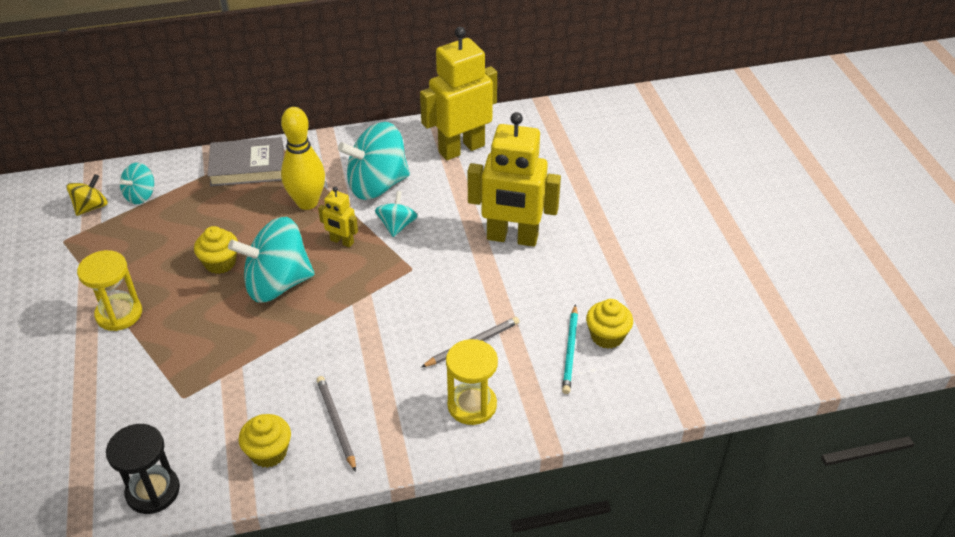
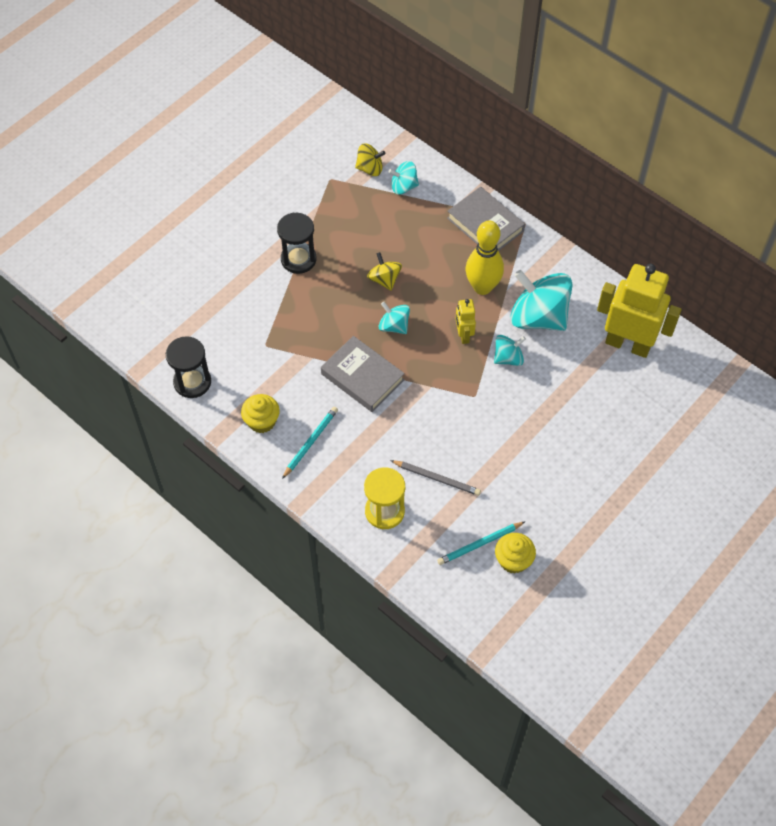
camera: 55 degrees right, 15 degrees up
(119, 314) = (298, 259): yellow hourglass -> black hourglass
(220, 263) = (384, 279): yellow cupcake -> yellow spinning top
(277, 284) = (394, 326): turquoise spinning top -> turquoise spinning top, size x0.51
(306, 338) = (362, 377): none -> grey book
(336, 423) = (310, 442): grey pencil -> turquoise pencil
(512, 238) = (560, 440): yellow robot -> none

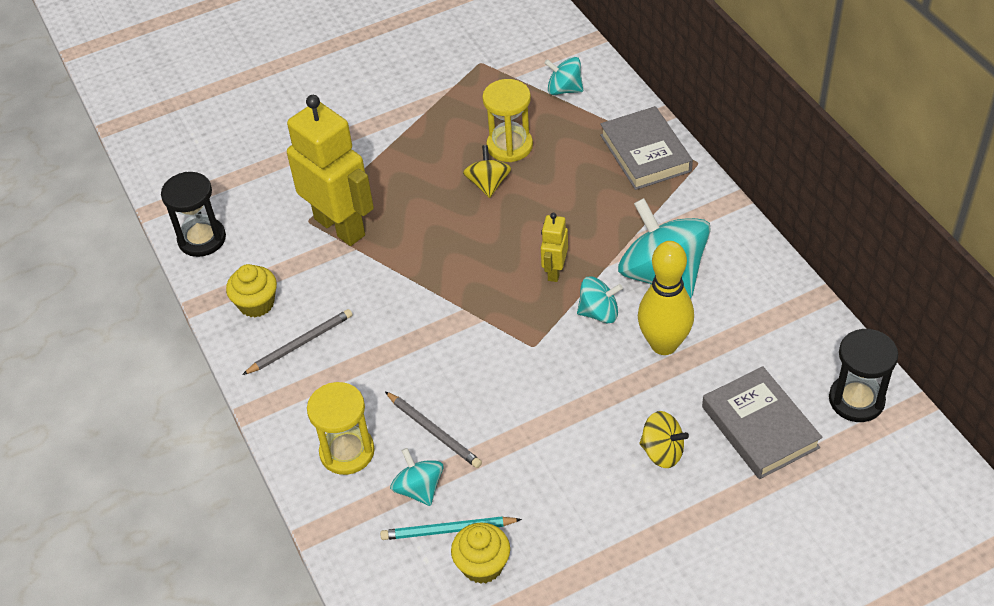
camera: 25 degrees right, 10 degrees down
(298, 259) = (397, 138): black hourglass -> black hourglass (856, 400)
(310, 442) = (300, 343): turquoise pencil -> grey pencil
(362, 377) = (403, 286): grey book -> grey book (759, 427)
(370, 169) = (533, 62): yellow spinning top -> yellow spinning top (662, 452)
(385, 244) = (509, 146): none -> yellow hourglass
(394, 326) = (472, 239): turquoise spinning top -> turquoise spinning top (419, 489)
(482, 287) = (606, 222): yellow bowling pin -> yellow bowling pin (664, 344)
(628, 344) = (769, 338): yellow robot -> yellow robot (340, 227)

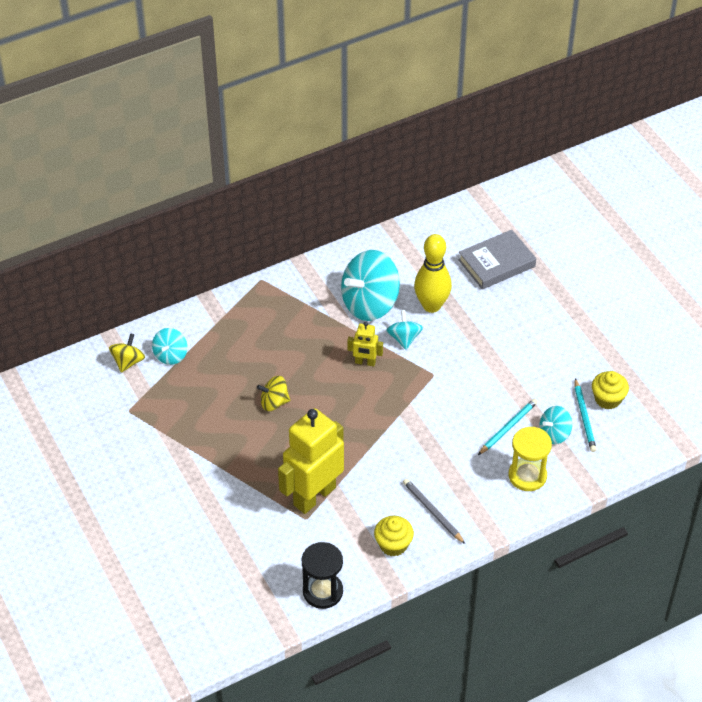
camera: 95 degrees left, 0 degrees up
(434, 431) = (508, 427): grey pencil -> turquoise pencil
(509, 146) = (232, 389): yellow hourglass -> none
(645, 153) = (248, 308): grey book -> none
(662, 452) = (517, 310): yellow spinning top -> yellow spinning top (128, 362)
(856, 400) = (474, 218): black hourglass -> none

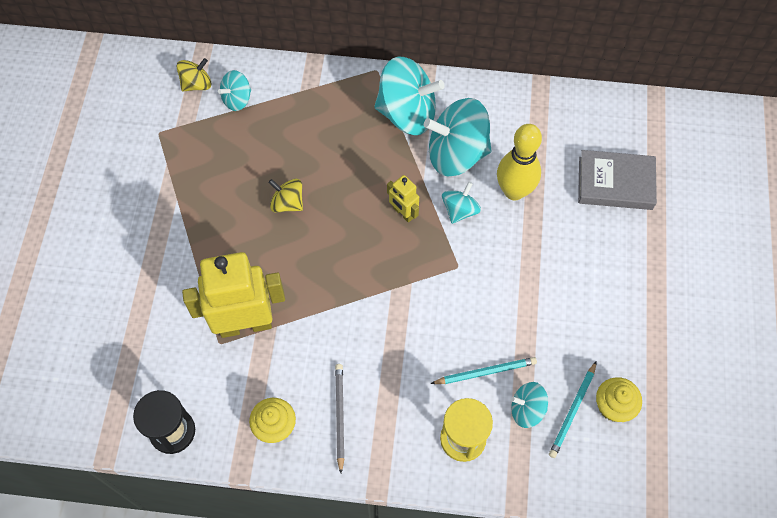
camera: 35 degrees right, 15 degrees up
(310, 296) = (407, 113): none -> turquoise spinning top

